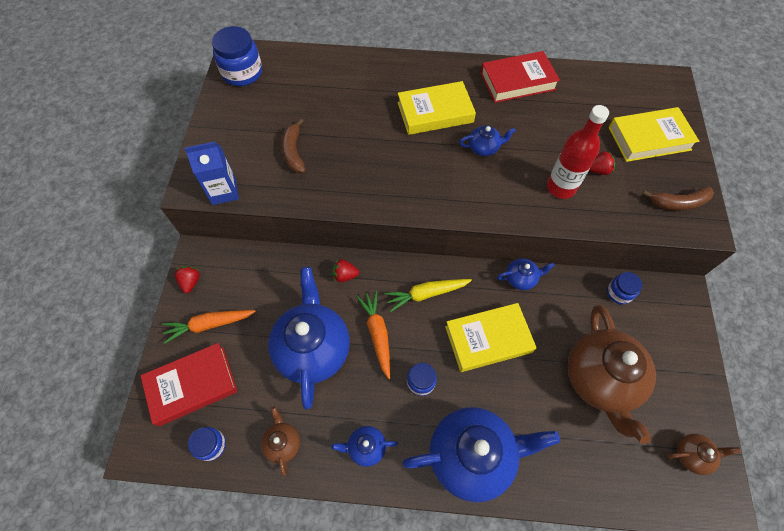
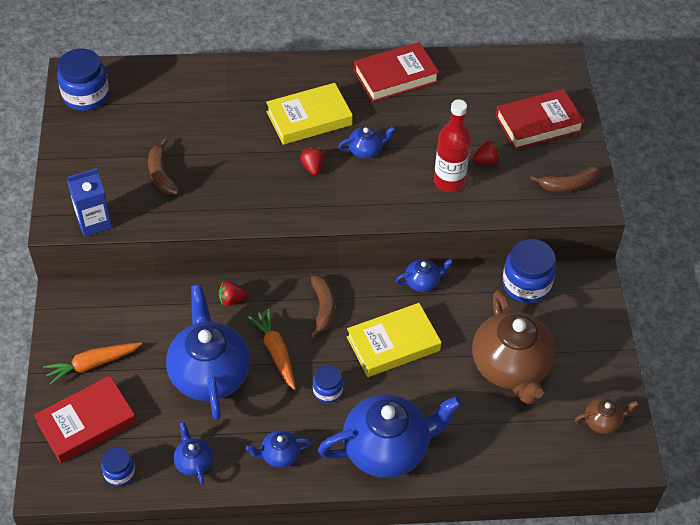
camera: 10 degrees left, 10 degrees down
(191, 282) = (62, 325): red strawberry -> red strawberry (312, 167)
(283, 443) = (193, 462): brown teapot -> blue teapot
(426, 294) = (323, 308): yellow carrot -> brown banana
(619, 293) = (526, 284): blue jar -> blue jar, size x1.77
(649, 138) = (538, 123): yellow book -> red book

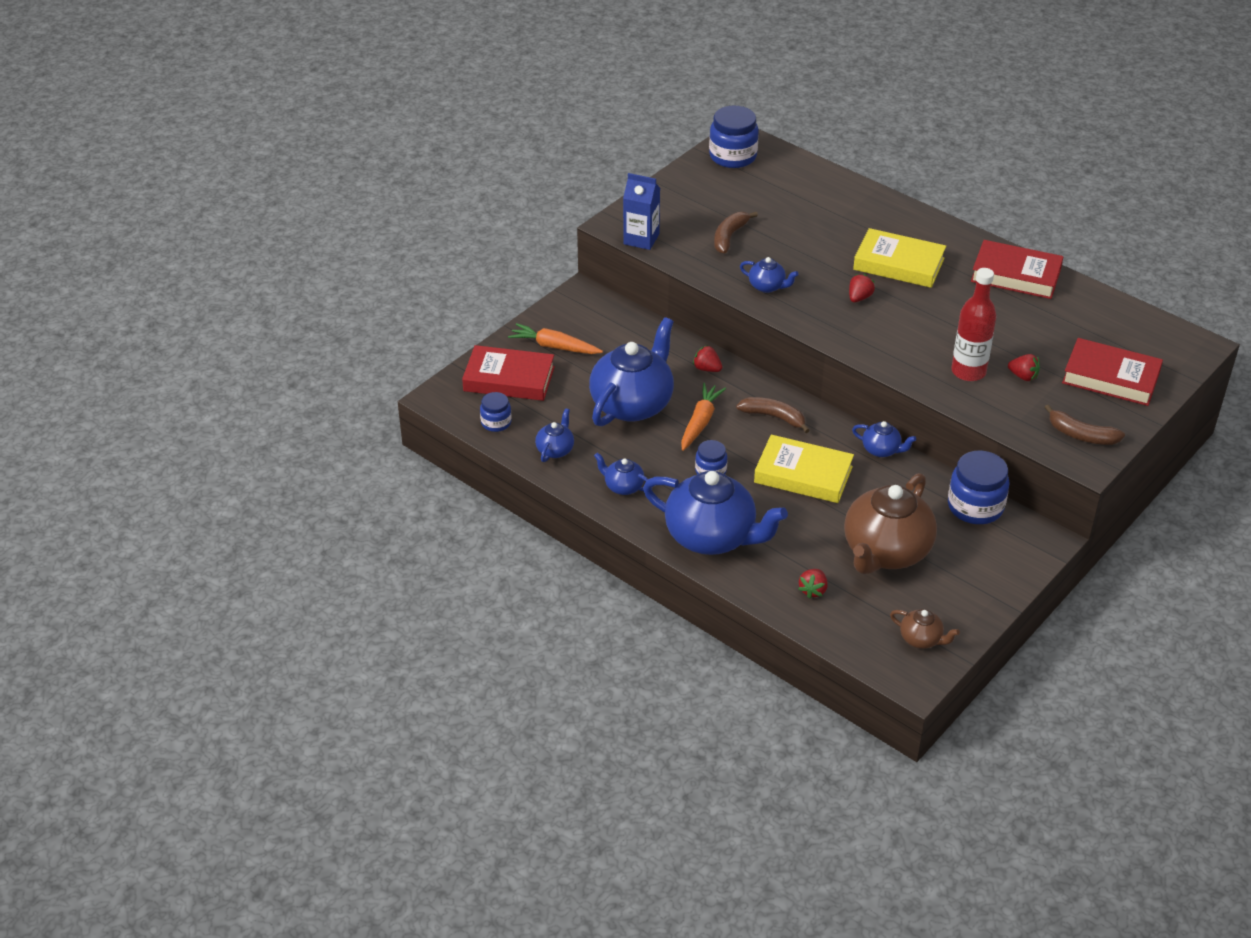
camera: 45 degrees right, 10 degrees down
(323, 308) = (773, 417): brown banana -> brown banana turned 105 degrees counterclockwise
(365, 150) = (921, 311): blue teapot -> blue teapot (767, 286)
(498, 439) = (813, 590): none -> red strawberry

